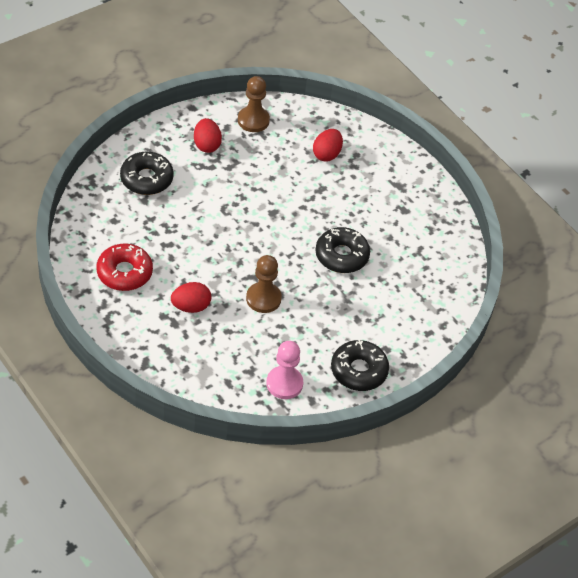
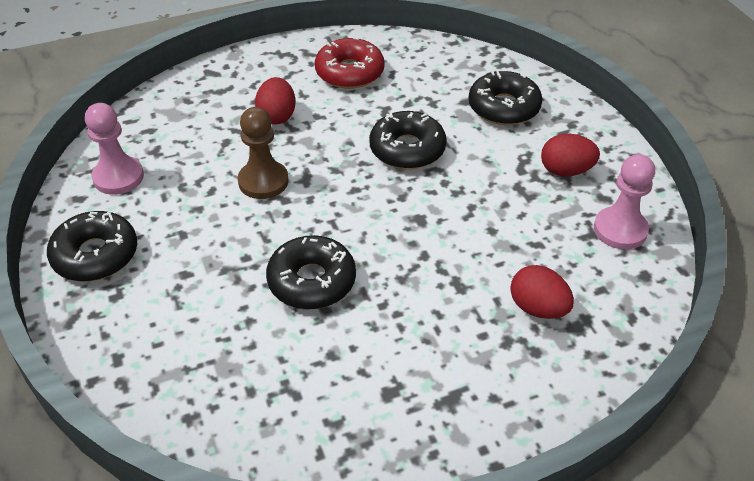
camera: 110 degrees right, 5 degrees down
(207, 226) = (407, 149): none -> black donut
(253, 120) = (620, 230): brown pawn -> pink pawn

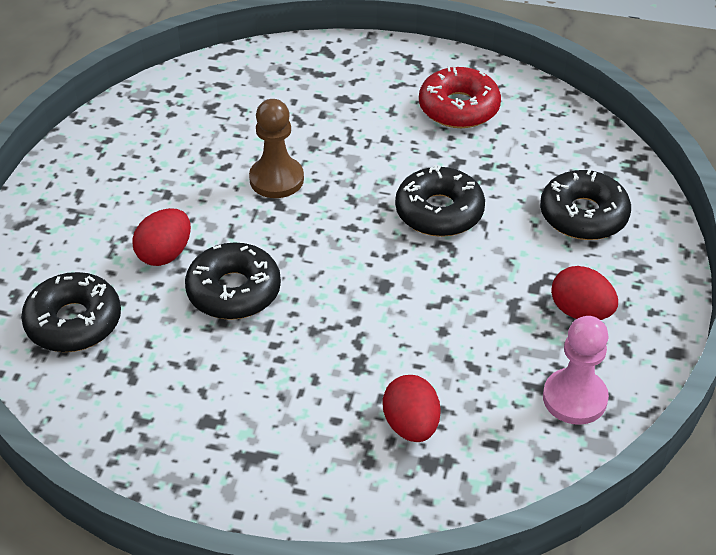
camera: 35 degrees right, 0 degrees up
(95, 255) = (84, 178): black donut -> black donut (74, 322)
(118, 177) = (160, 117): pink pawn -> none
(277, 116) = (347, 122): red egg -> red egg (165, 254)

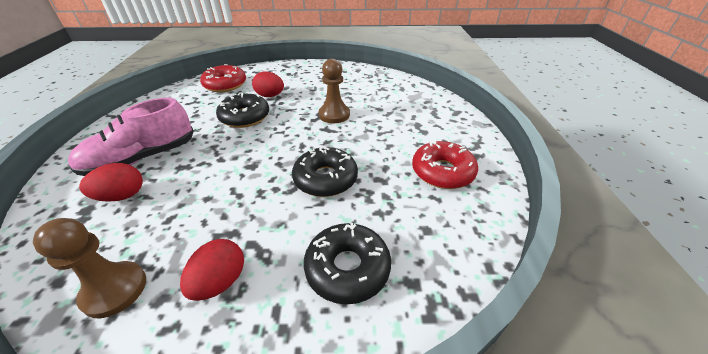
camera: 75 degrees right, 5 degrees down
(74, 322) = (225, 85): black donut -> red donut
(318, 419) = (142, 158): none -> pink shoe
(574, 398) = (115, 290): pink pawn -> brown pawn

